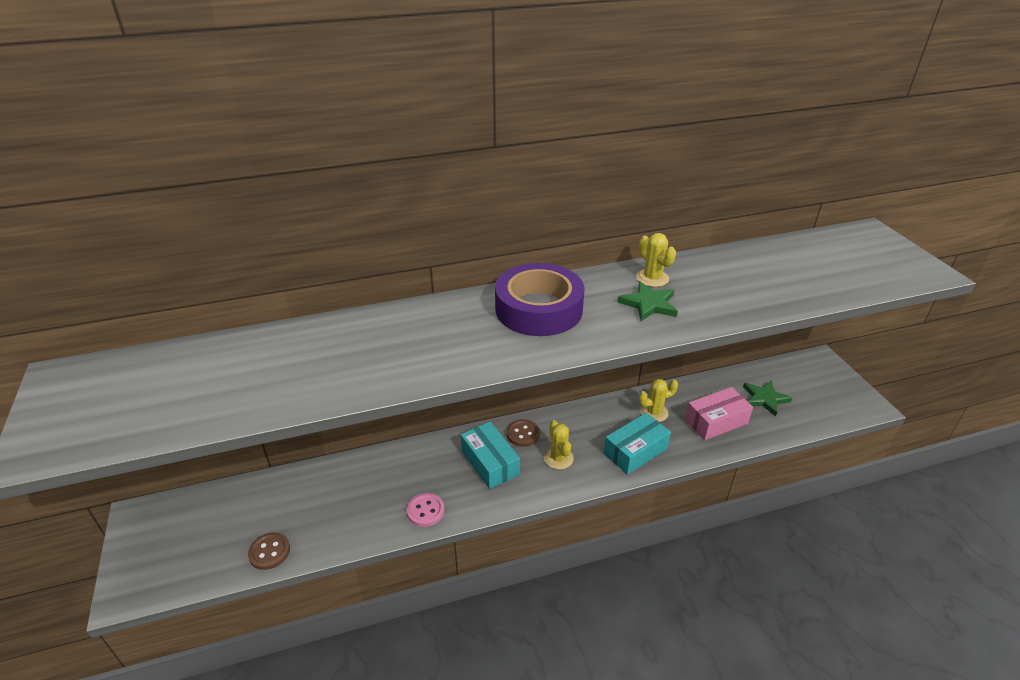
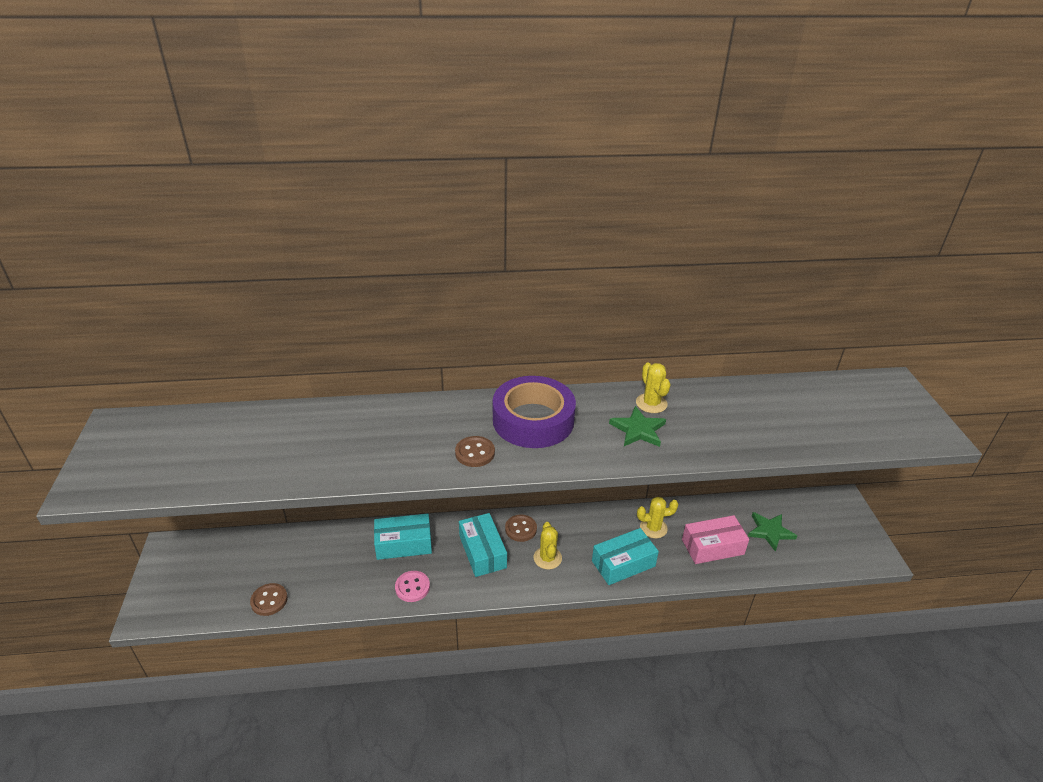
camera: 10 degrees right, 0 degrees up
(404, 468) = (403, 544): none -> turquoise box
(488, 348) = (475, 453): none -> brown button

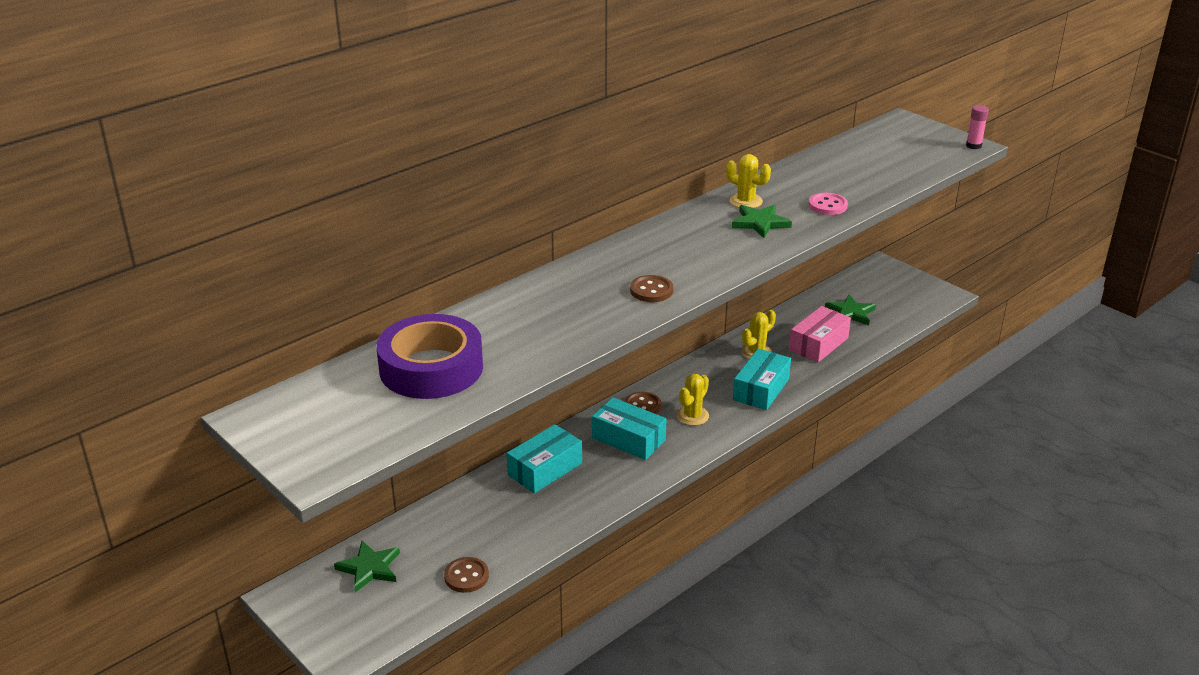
camera: 35 degrees left, 5 degrees down
(228, 557) = (369, 568): none -> green star
(412, 587) = (596, 496): pink button -> pink button (827, 205)
(533, 420) = (666, 249): purple tape -> purple tape (431, 368)
(547, 558) = (692, 416): yellow cactus -> yellow cactus turned 75 degrees clockwise
(942, 438) = (973, 146): none -> pink glue stick

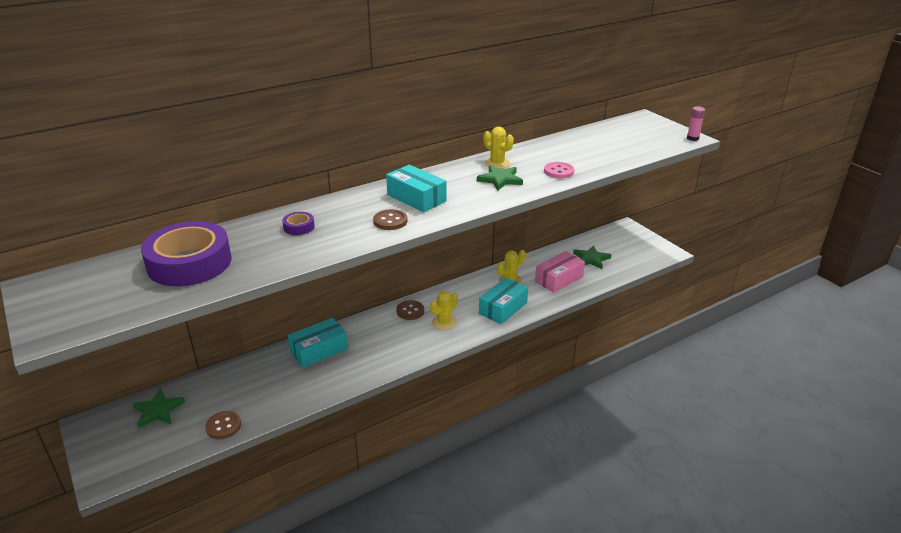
camera: 10 degrees right, 0 degrees up
(541, 309) = (299, 227): none -> purple tape
(628, 439) = (389, 335): turquoise box -> turquoise box (416, 198)

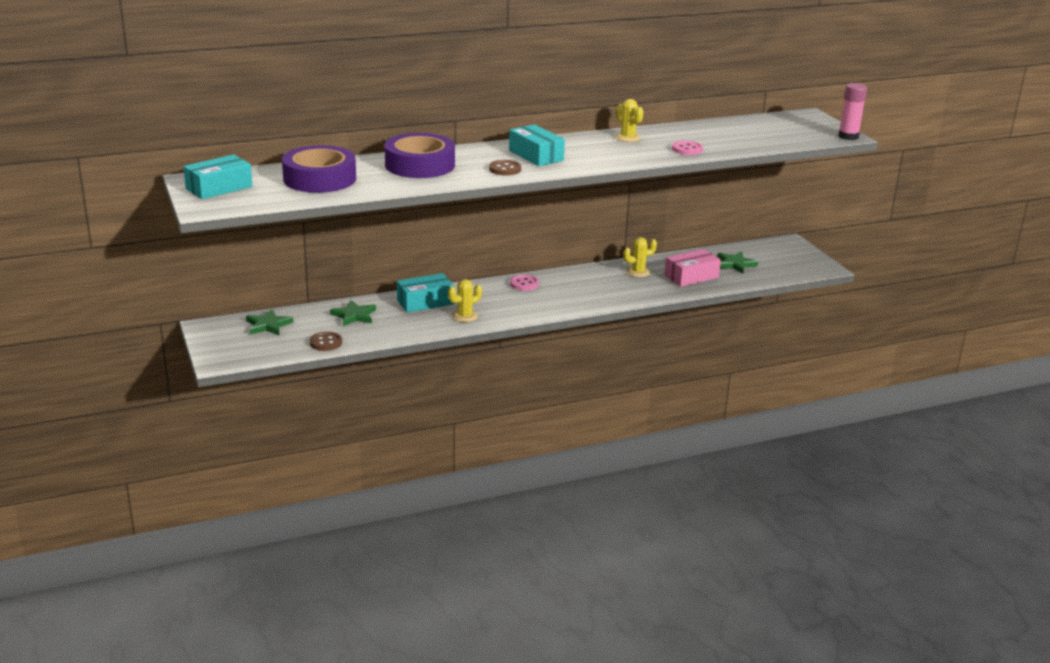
camera: 10 degrees right, 5 degrees down
(299, 227) = (420, 165): purple tape -> purple tape, size x2.45
(410, 311) = (524, 284): brown button -> pink button
(444, 322) = (556, 296): yellow cactus -> yellow cactus (464, 316)
(500, 179) = (624, 150): green star -> green star (354, 315)
(503, 308) = (621, 292): turquoise box -> turquoise box (219, 188)
(692, 138) = (848, 136): pink glue stick -> pink glue stick, size x1.54

